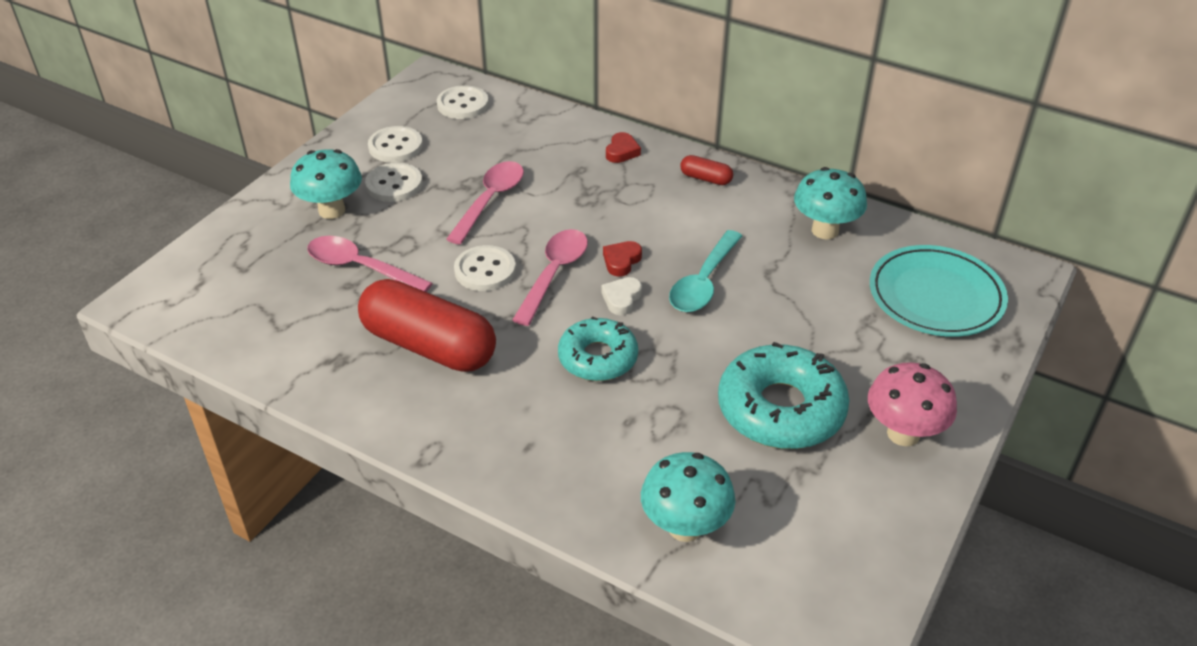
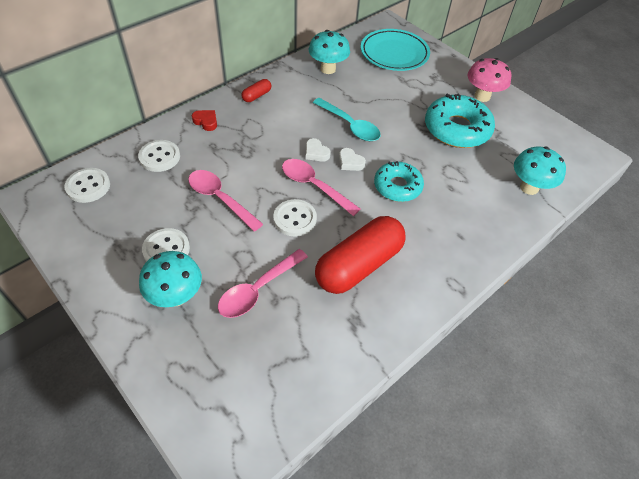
camera: 75 degrees left, 10 degrees up
(395, 146) = (115, 239): white button -> white button (159, 157)
(621, 261) = (316, 153): red heart -> white heart

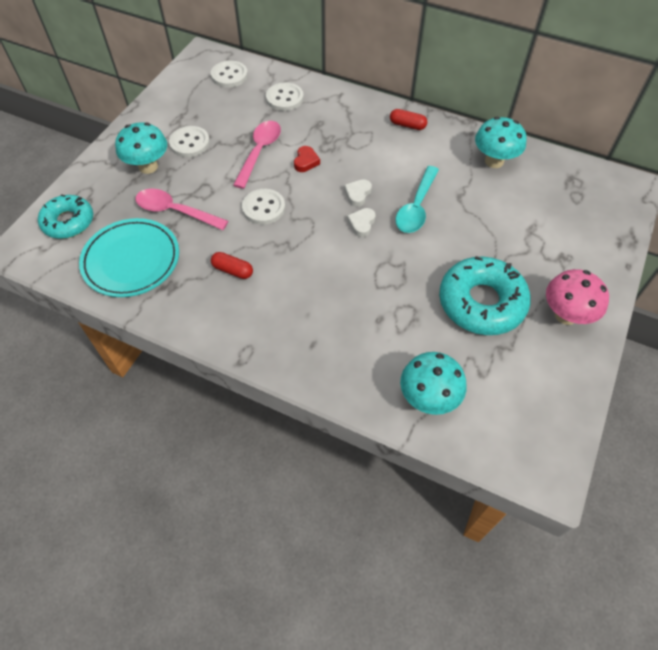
camera: 70 degrees right, 5 degrees up
(206, 122) = (346, 107): red heart -> red heart (306, 161)
(314, 186) = (312, 207): pink spoon -> none
(359, 265) = (232, 270): red capsule -> red capsule, size x0.42
(394, 53) = (575, 208): turquoise plate -> turquoise plate (131, 260)
(397, 186) = (351, 272): turquoise donut -> turquoise donut (68, 222)

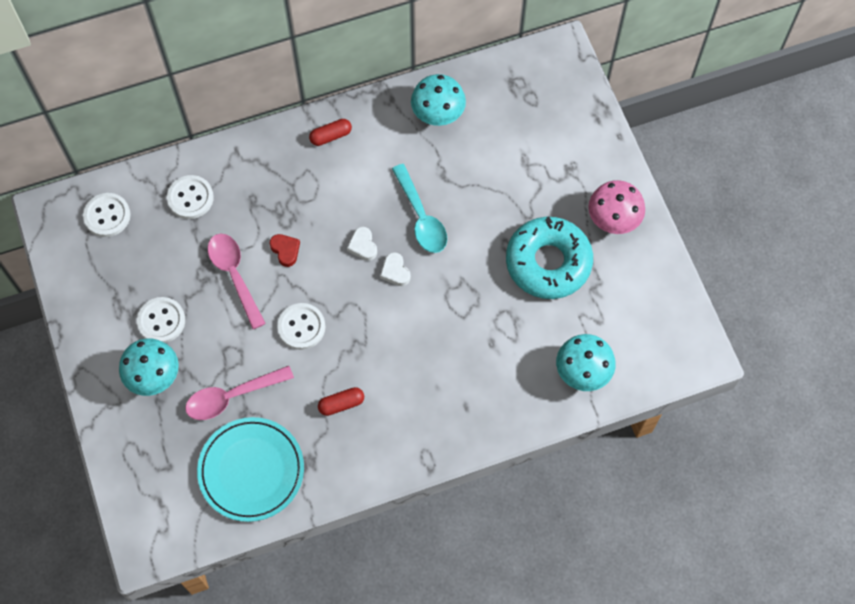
camera: 45 degrees left, 10 degrees up
(68, 222) = (153, 488): turquoise donut -> none

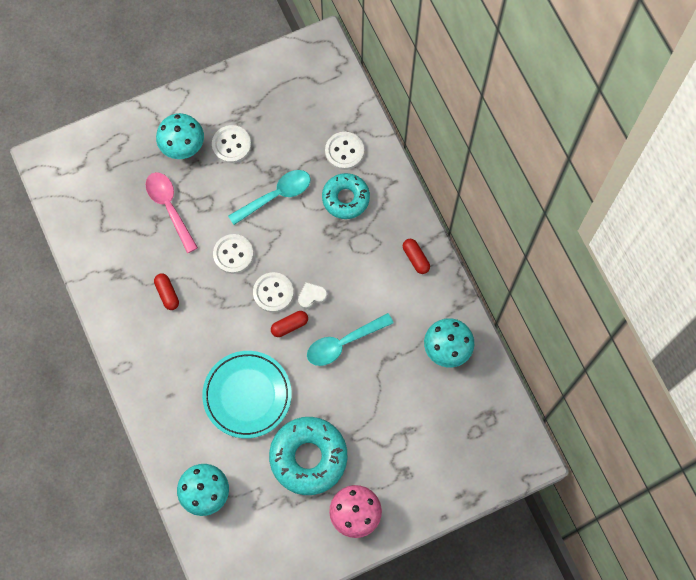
camera: 85 degrees right, 5 degrees up
(107, 216) = (322, 89): white button -> white button (273, 293)
(234, 275) = (276, 196): pink spoon -> turquoise spoon
(249, 201) = (345, 198): none -> turquoise donut
(251, 470) = (108, 230): turquoise plate -> turquoise plate (247, 395)
(285, 250) = (302, 233): red heart -> none
(395, 271) = (289, 326): white heart -> red capsule

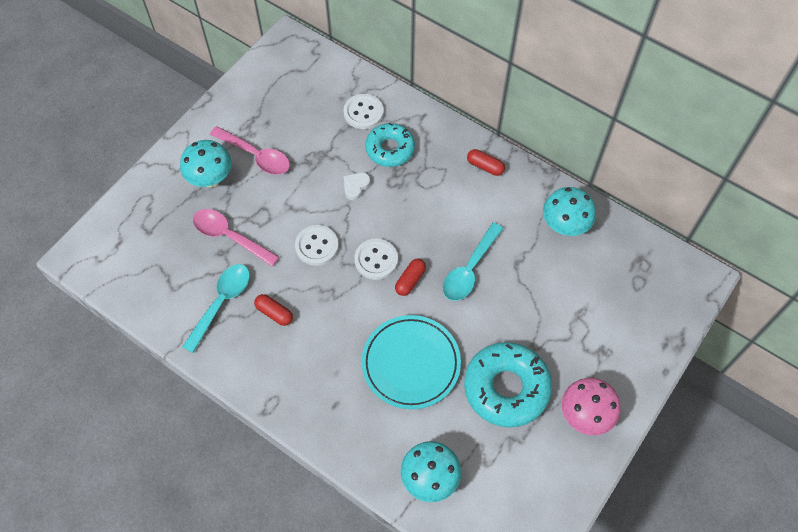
camera: 30 degrees left, 10 degrees down
(231, 145) = (256, 156): white button -> pink spoon
(276, 196) = (325, 177): turquoise spoon -> turquoise spoon (221, 303)
(311, 296) = (414, 245): white heart -> white heart (355, 187)

